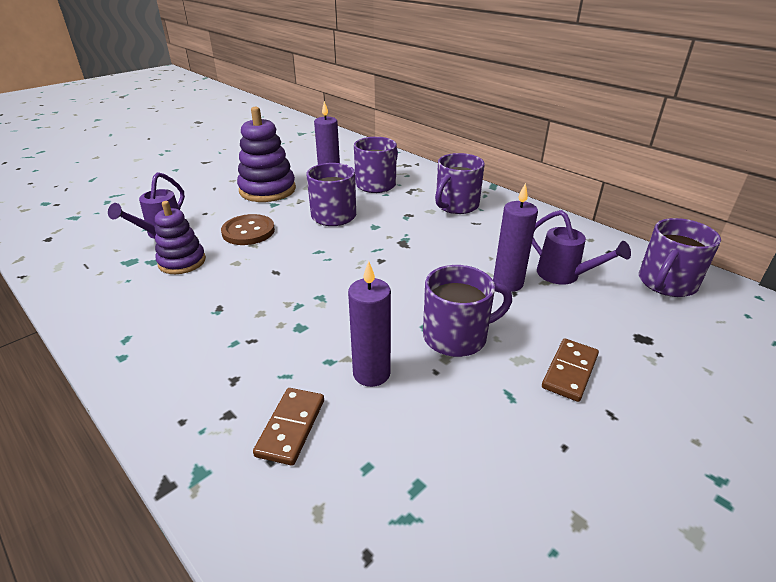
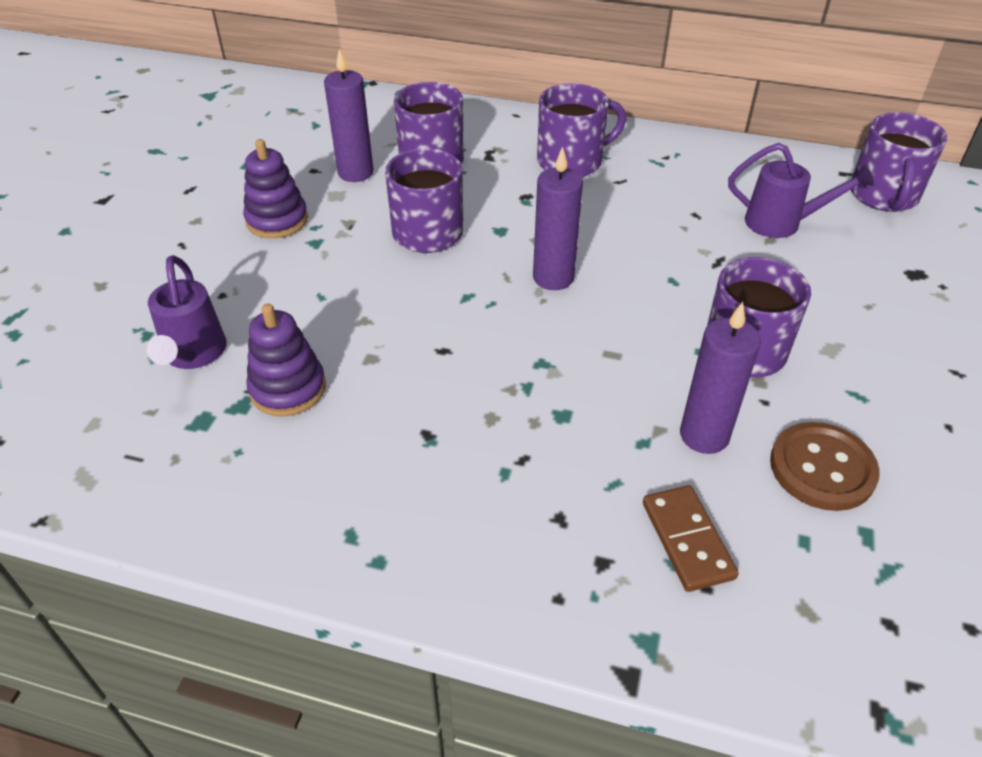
camera: 30 degrees left, 10 degrees up
(248, 231) = (331, 302): brown button -> brown button (822, 468)
(267, 190) = (277, 220): purple stacking toy -> purple stacking toy, size x0.65
(456, 205) = (571, 161): purple mug -> purple mug turned 120 degrees counterclockwise
(508, 283) = (734, 256): purple candle -> purple candle (553, 278)
(569, 371) = (886, 342): brown domino -> none

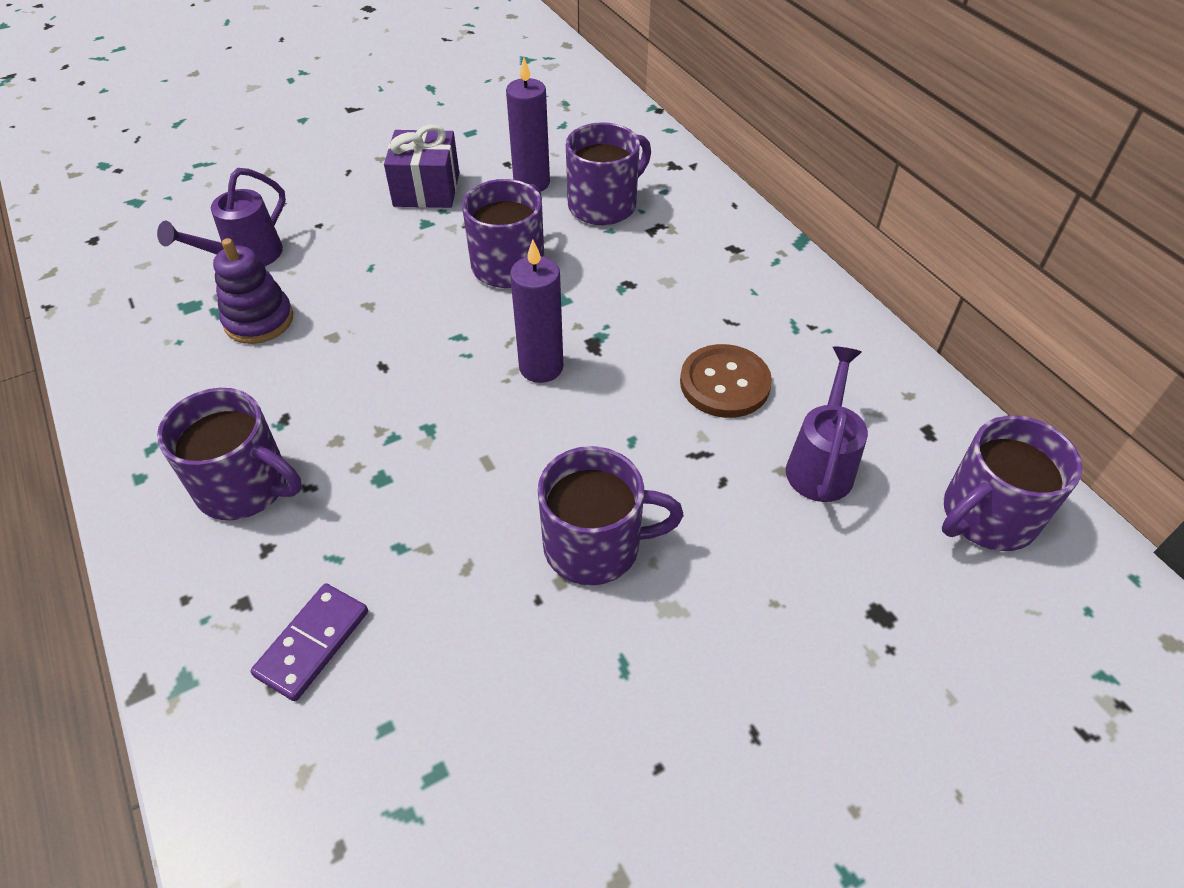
camera: 45 degrees right, 5 degrees up
(277, 220) = (426, 189): purple stacking toy -> purple gift
(571, 161) = (715, 277): purple mug -> purple mug (245, 486)
(687, 540) = (313, 643): brown domino -> purple domino
(704, 435) = (448, 582): purple candle -> none
(782, 223) = (821, 464): purple watering can -> purple watering can turned 135 degrees counterclockwise
(822, 468) = (490, 691): brown button -> brown button (724, 383)

